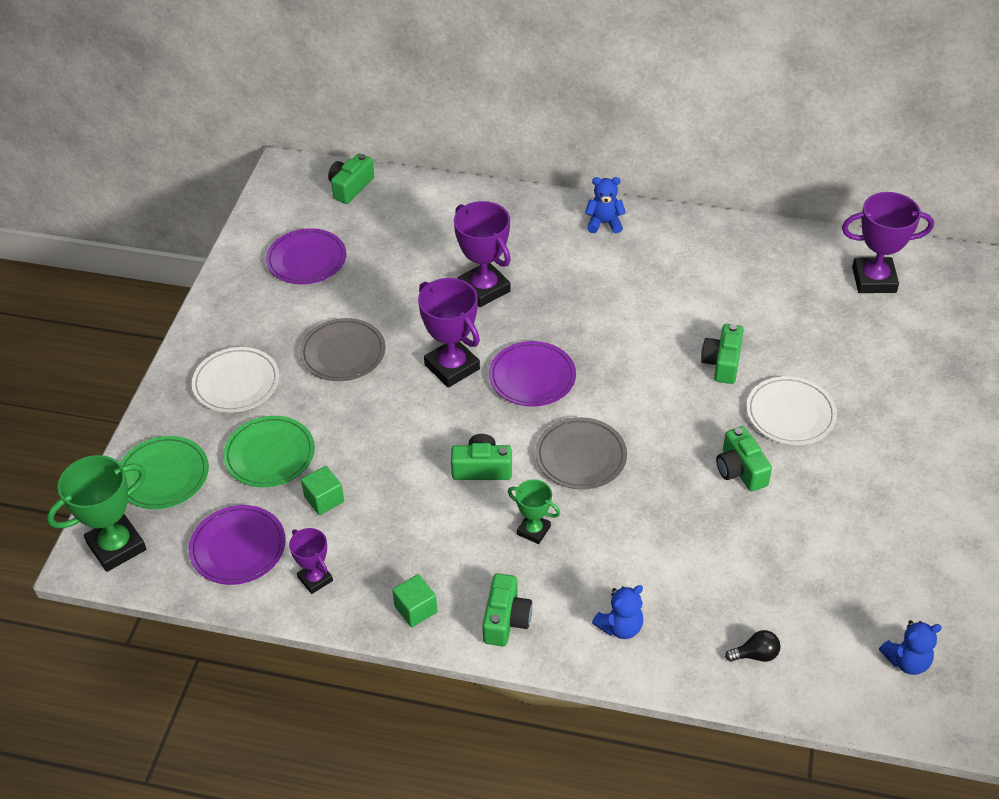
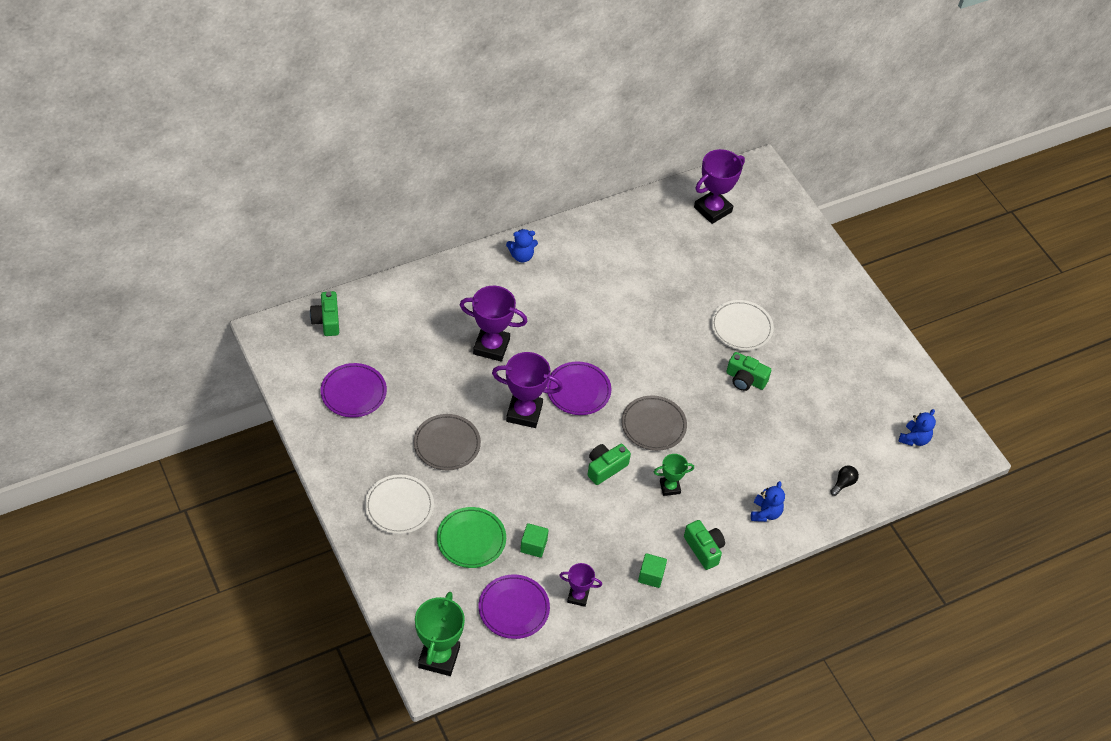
camera: 45 degrees left, 5 degrees up
(163, 476) = (419, 595): green plate -> none
(604, 223) = (521, 256): blue teddy bear -> blue teddy bear turned 150 degrees counterclockwise
(722, 363) = (677, 316): green camera -> none

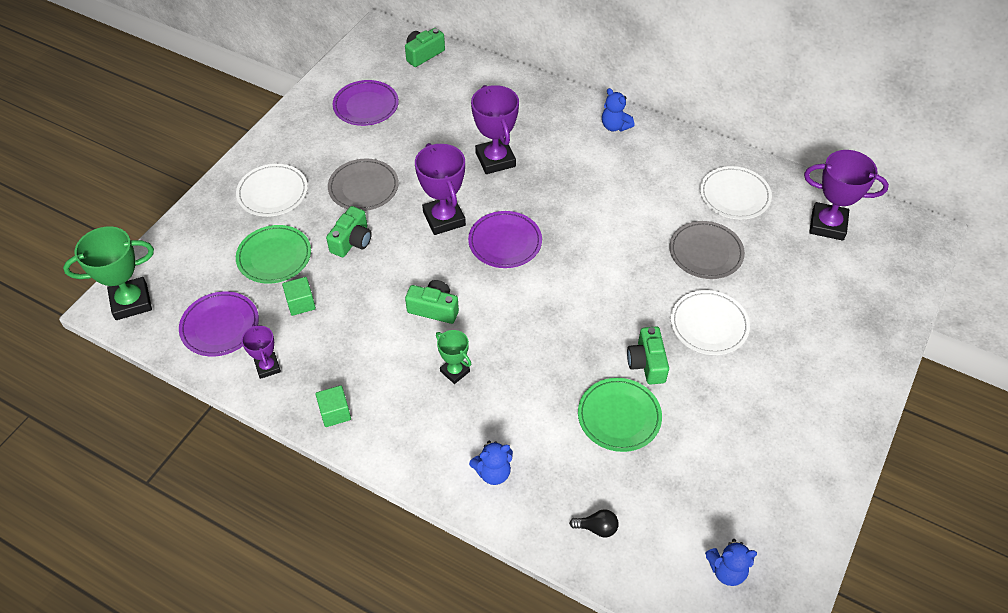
camera: 60 degrees right, 0 degrees up
(646, 237) = (734, 195): none -> white plate
(653, 425) = (518, 318): grey plate -> grey plate (706, 252)
(704, 549) = (402, 441): green camera -> green camera (352, 241)
(774, 421) = (619, 416): none -> green plate

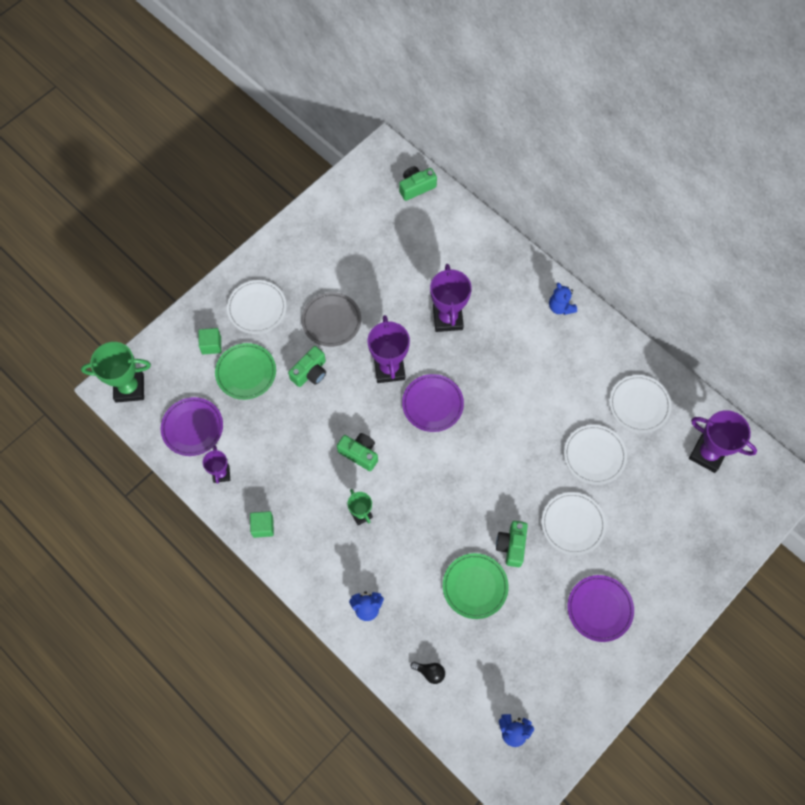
camera: 15 degrees right, 15 degrees up
(301, 303) = (258, 422): green cube -> green cube (211, 345)
(366, 106) = (353, 234): purple plate -> purple plate (599, 609)
(706, 252) = (594, 455): grey plate -> white plate

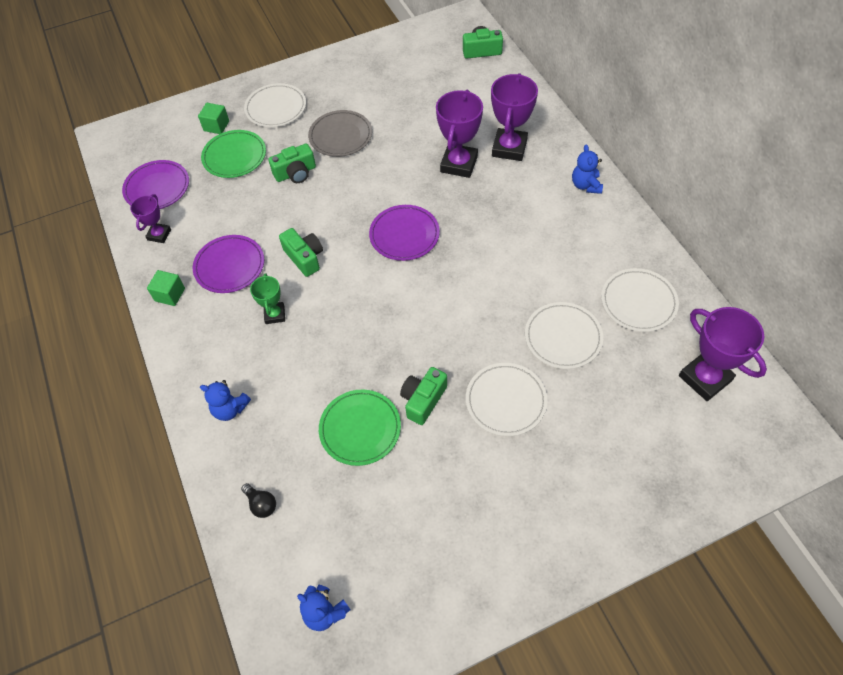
camera: 25 degrees right, 10 degrees down
(129, 388) = (122, 140): green trophy -> none
(389, 368) = (376, 191): purple trophy -> purple trophy (509, 148)
(599, 609) = (498, 506): purple plate -> purple plate (229, 266)

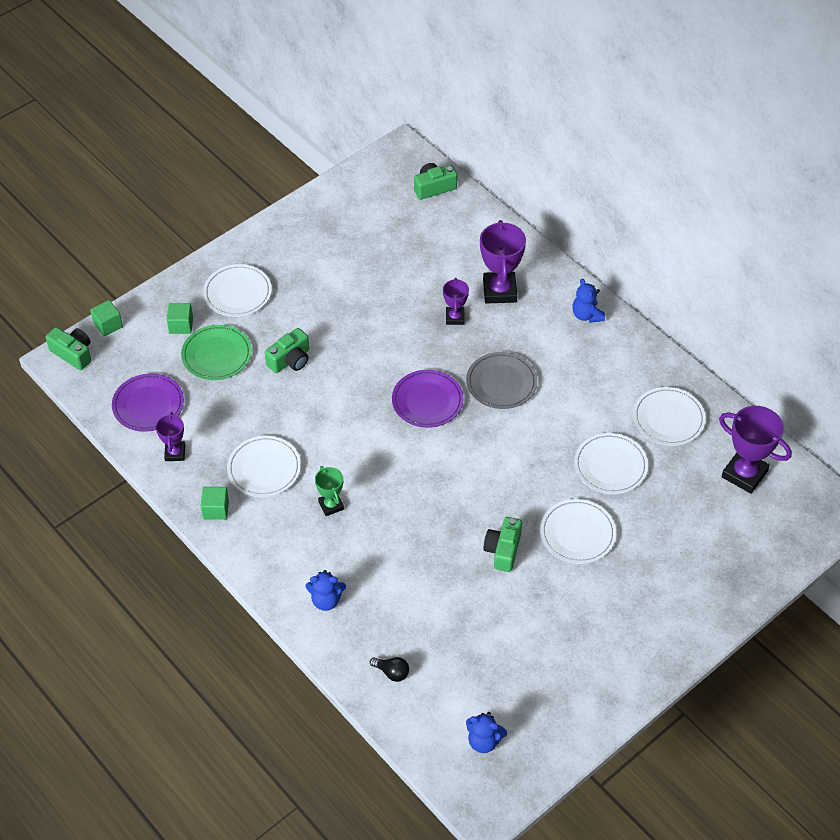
camera: 20 degrees left, 5 degrees down
(157, 114) = (108, 325): none -> green cube
(229, 266) = (264, 469): purple plate -> white plate
(304, 257) = (337, 444): green camera -> green camera (73, 353)
(340, 136) = (321, 311): grey plate -> grey plate (501, 383)
(360, 429) = (455, 588): green plate -> none
(459, 164) = (455, 317): purple trophy -> purple trophy, size x0.57

